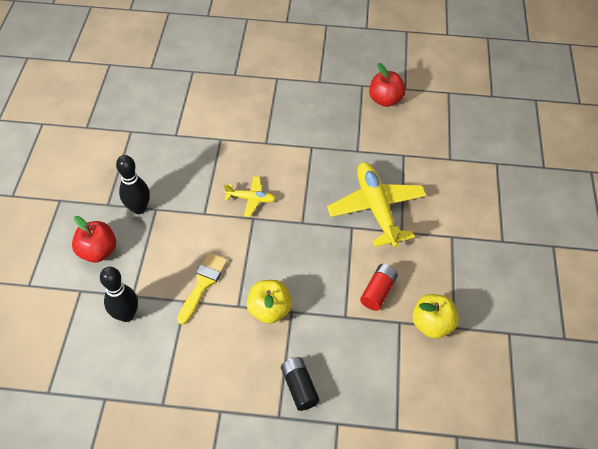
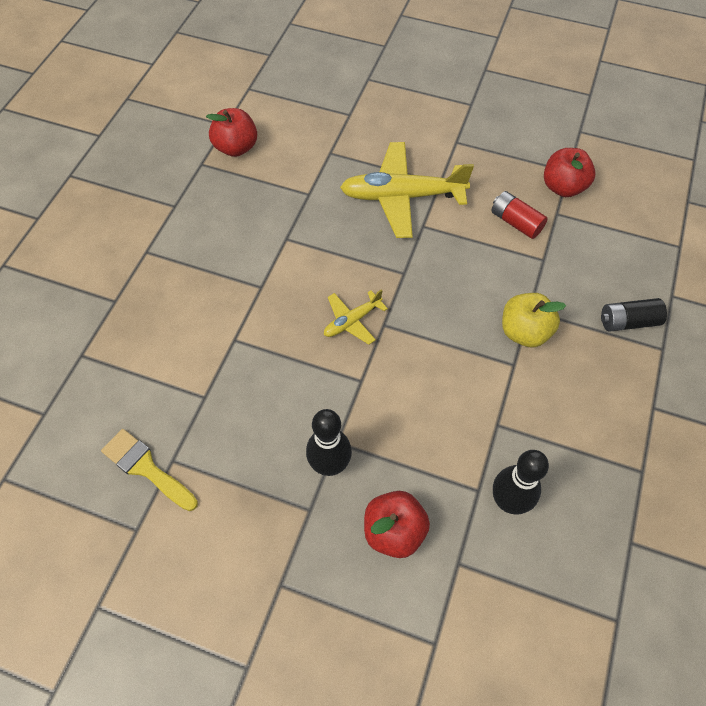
camera: 75 degrees left, 5 degrees up
(203, 284) = (475, 399): yellow brush -> yellow brush (146, 468)
(251, 199) = (352, 321): yellow plane -> yellow plane turned 150 degrees counterclockwise
(432, 324) = (563, 187): yellow apple -> red apple

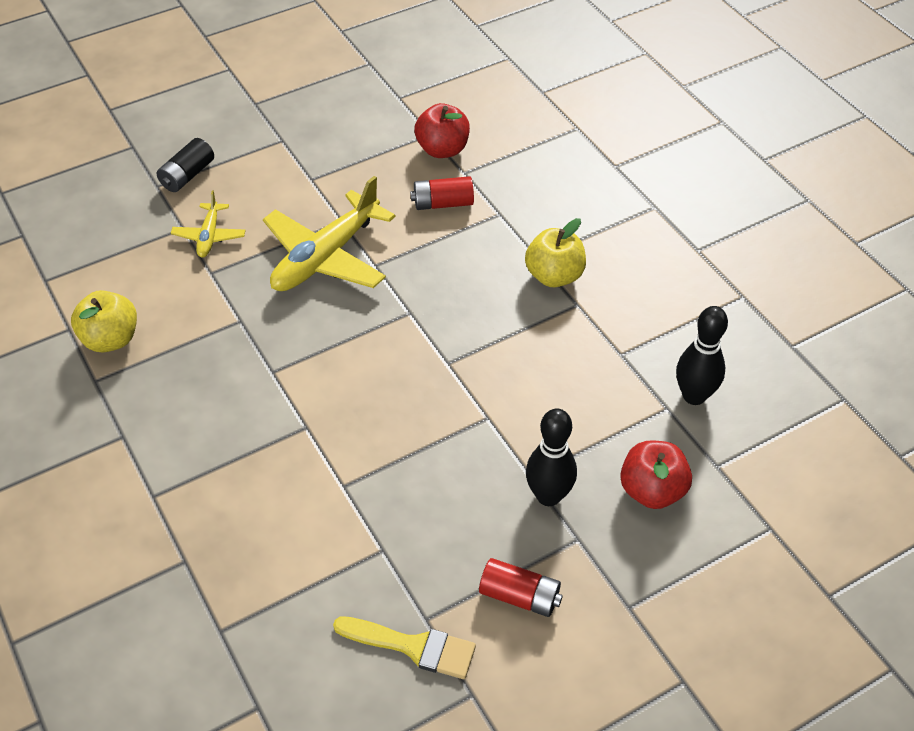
camera: 50 degrees left, 10 degrees down
(146, 468) = (413, 647): yellow brush -> yellow brush turned 150 degrees counterclockwise
(233, 505) = (520, 596): none -> red battery
(236, 148) = (111, 339): red apple -> yellow apple
(352, 321) = (420, 383): yellow plane -> yellow plane (209, 236)
(628, 322) = (611, 208): black battery -> black battery (187, 175)

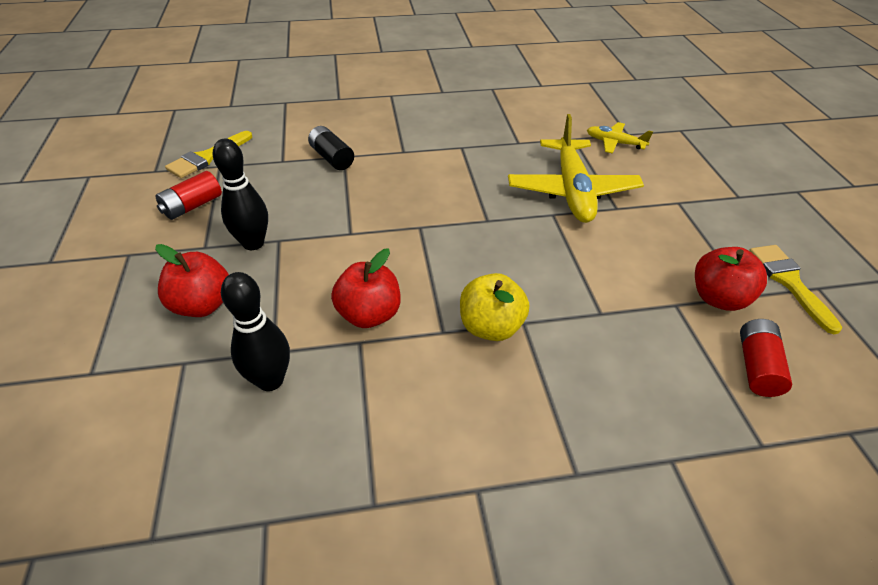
camera: 110 degrees right, 5 degrees down
(111, 339) = (524, 96): yellow apple -> none
(187, 175) = (691, 144): black battery -> black battery (332, 158)
(326, 257) = (572, 191): yellow plane -> yellow plane turned 150 degrees counterclockwise
(400, 112) = (789, 282): none -> yellow brush
(443, 203) = (626, 275): red battery -> red battery (757, 367)
(588, 359) = (369, 314): none -> red apple

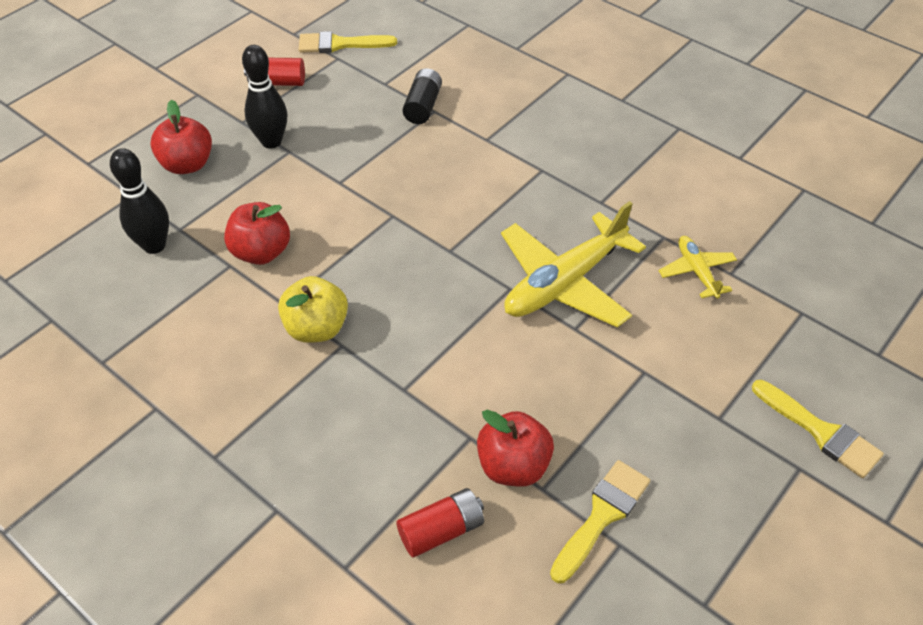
camera: 50 degrees right, 5 degrees up
(775, 170) = (821, 432): none -> yellow brush

